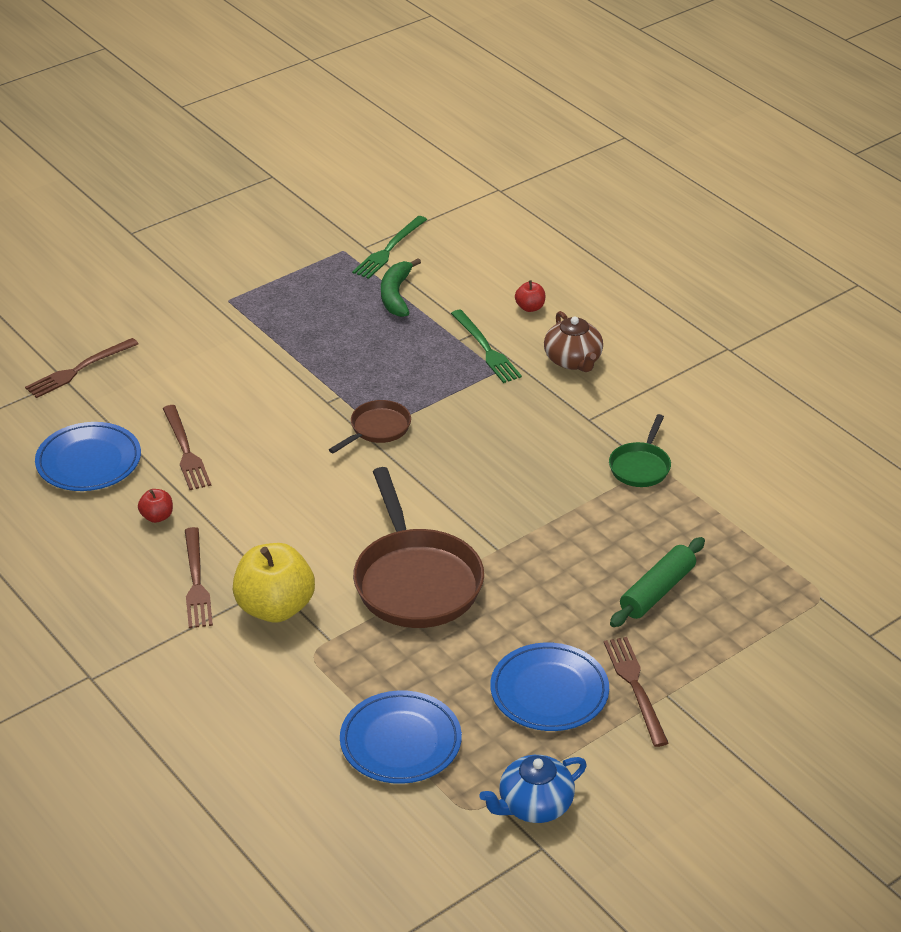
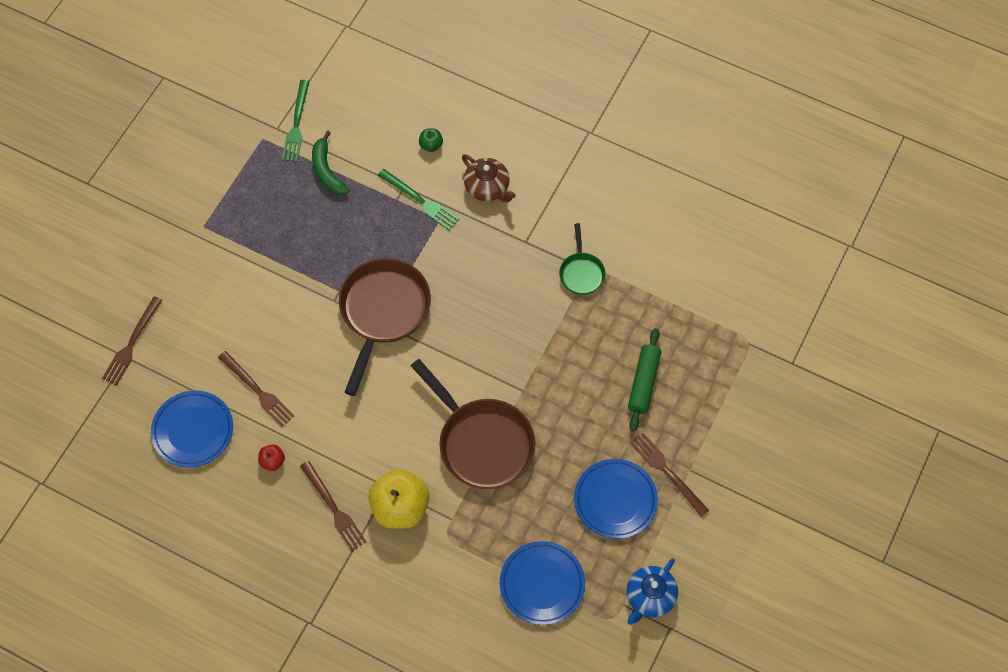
camera: 25 degrees left, 25 degrees up
(377, 429) = (383, 312): brown pan -> brown pan, size x1.97
(530, 307) = (431, 145): red apple -> green apple

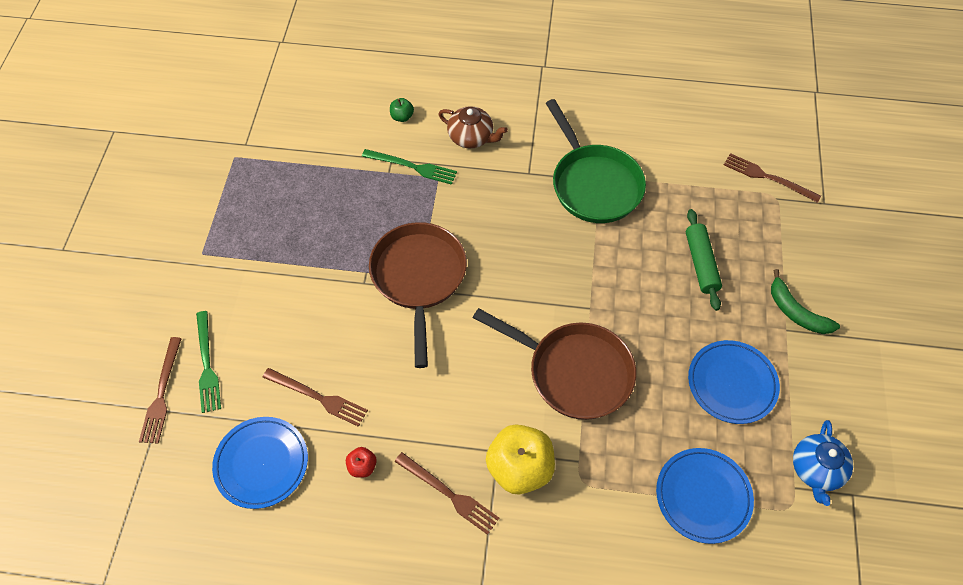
camera: 20 degrees left, 5 degrees down
(296, 124) = (264, 135): green fork -> green fork (207, 365)
(327, 171) = (310, 167): green banana -> green banana (796, 312)
(581, 273) = (593, 184): green pan -> green pan, size x1.97
(667, 472) = (766, 339): brown fork -> brown fork (767, 177)

